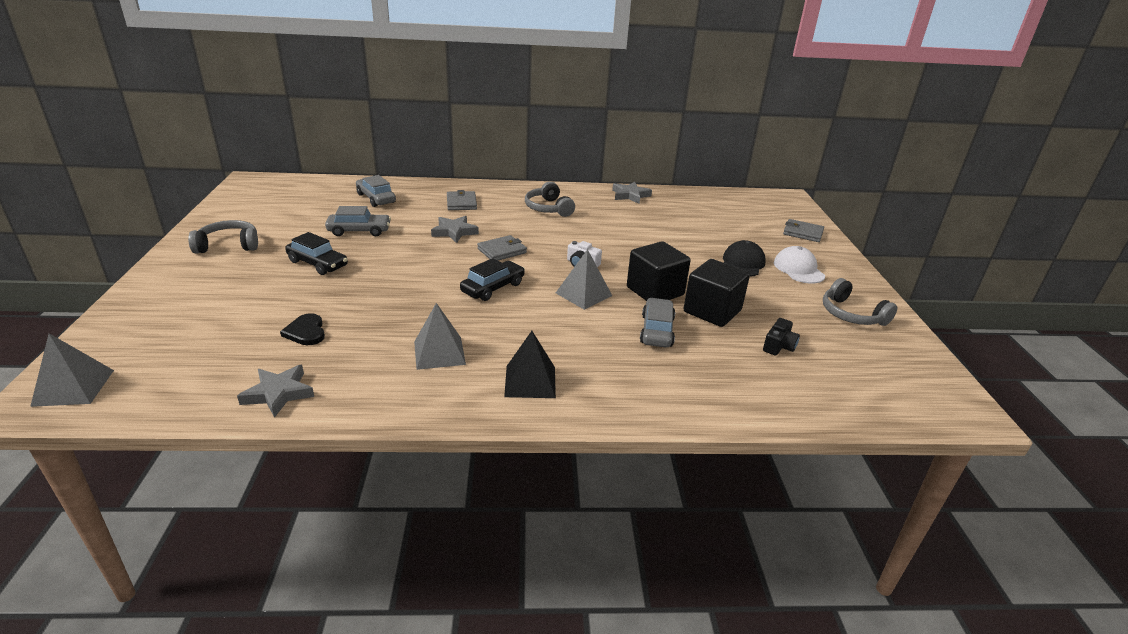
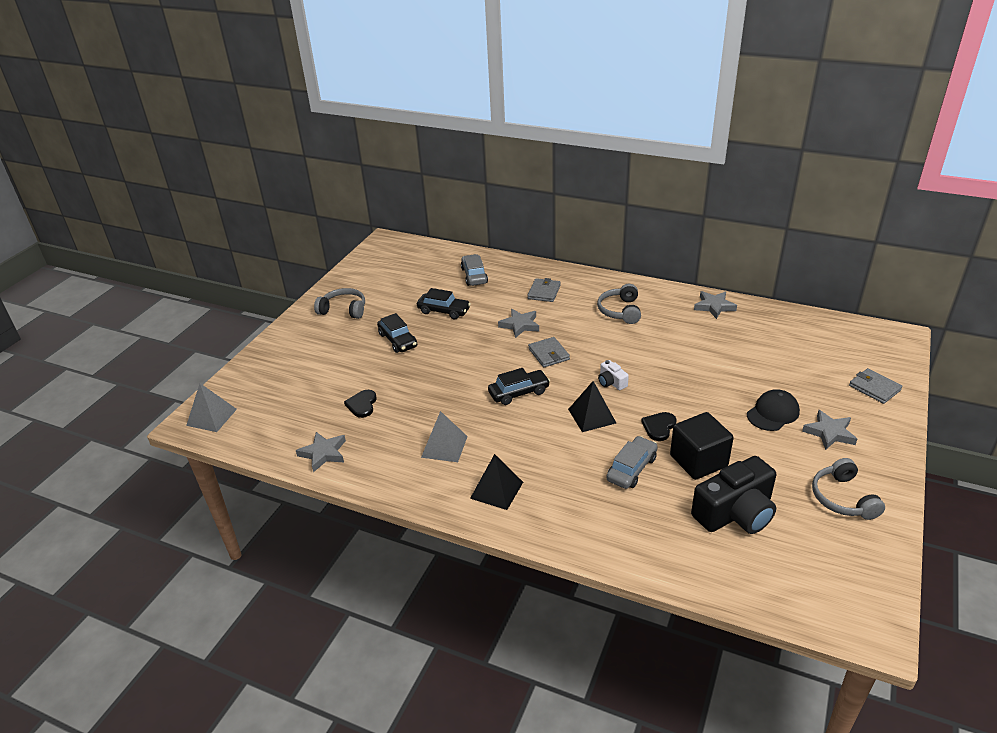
camera: 30 degrees right, 5 degrees up
(359, 231) = (444, 311): grey car -> black car
(502, 251) = (548, 354): grey wallet -> grey wallet turned 75 degrees clockwise
(583, 294) = (592, 416): grey pyramid -> black pyramid
(655, 291) = (659, 427): black cube -> black heart
(779, 346) = (735, 513): black camera -> black camera, size x2.18
(798, 269) = (829, 433): white cap -> grey star

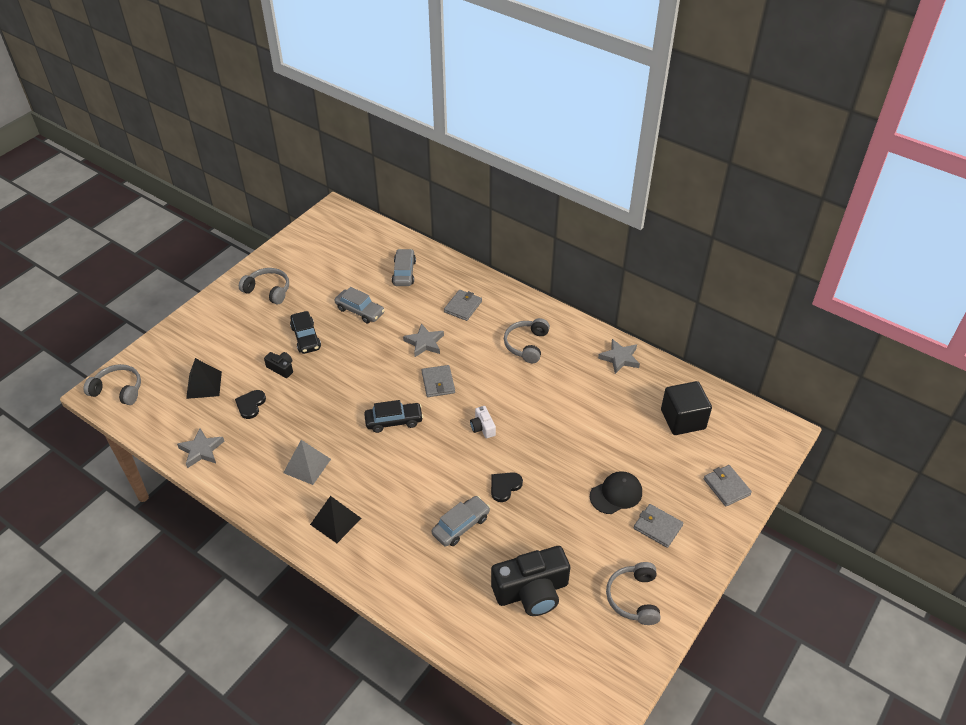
camera: 10 degrees right, 10 degrees up
(211, 417) = (118, 390): grey pyramid -> grey headphones
(382, 369) = (281, 368): none -> black camera
(444, 311) = (360, 311): black car -> grey car
(592, 416) = (449, 461): black pyramid -> black pyramid (204, 385)
(698, 461) = (524, 530): black cube -> black cube (683, 419)
(829, 433) = (657, 527): grey star -> grey wallet

